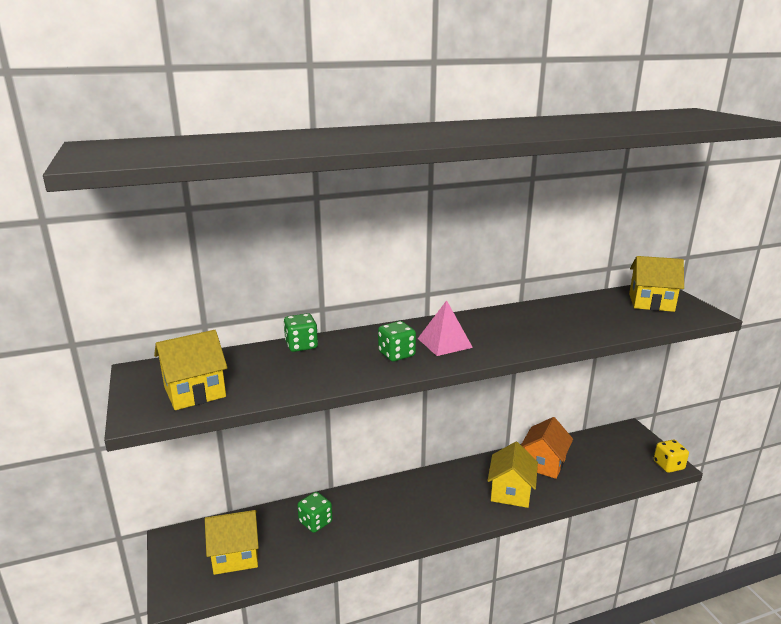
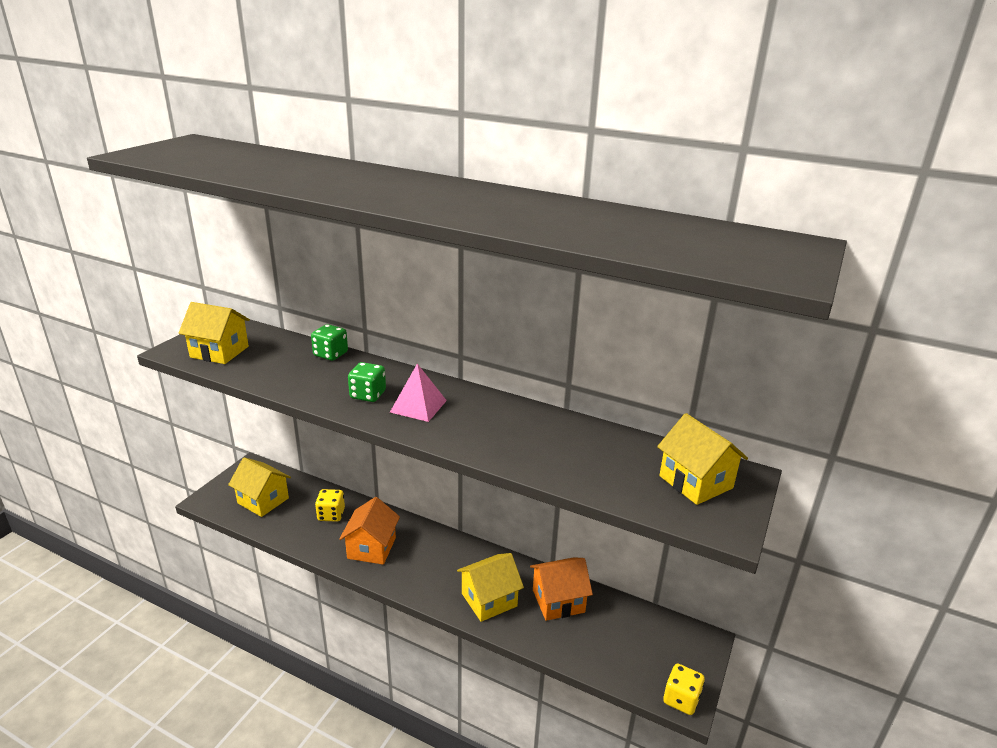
camera: 45 degrees right, 5 degrees up
(315, 522) = (331, 515): green dice -> yellow dice
(386, 520) = (371, 548): none -> orange house

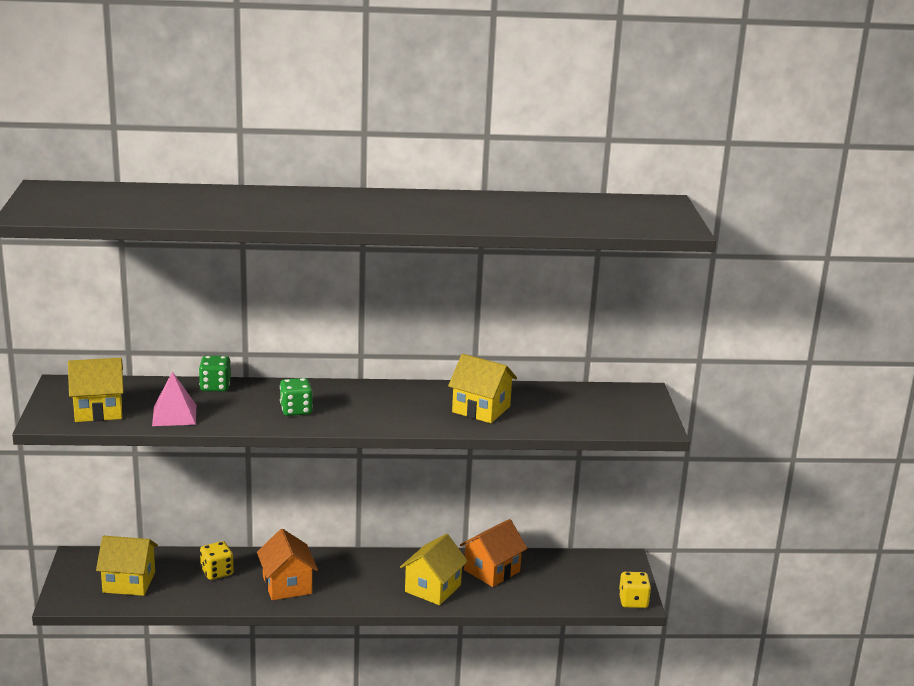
camera: 30 degrees left, 5 degrees down
(418, 406) = (351, 407): pink pyramid -> pink pyramid (174, 415)
(695, 482) = (614, 405): yellow house -> yellow house (481, 409)

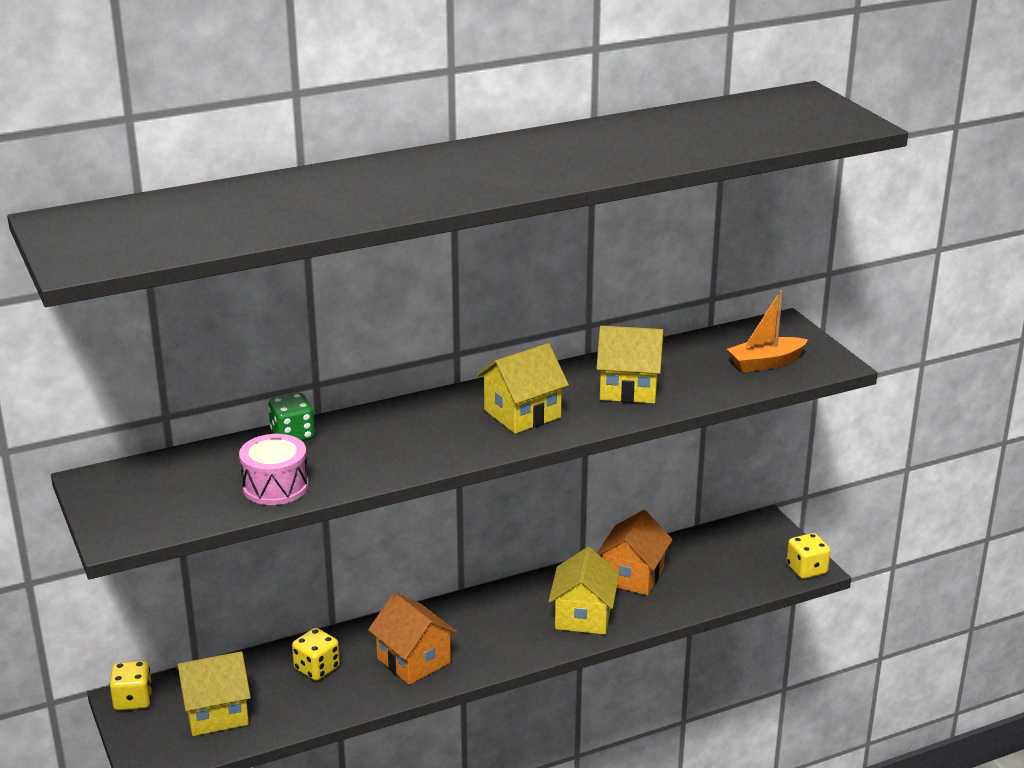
camera: 20 degrees left, 5 degrees up
(82, 559) = (133, 700): none -> yellow dice
(98, 410) = (172, 504): yellow house -> yellow house (522, 414)
(174, 415) = (275, 486): pink pyramid -> pink drum
(296, 410) = (418, 442): green dice -> none
(603, 415) = (765, 363): none -> orange boat

